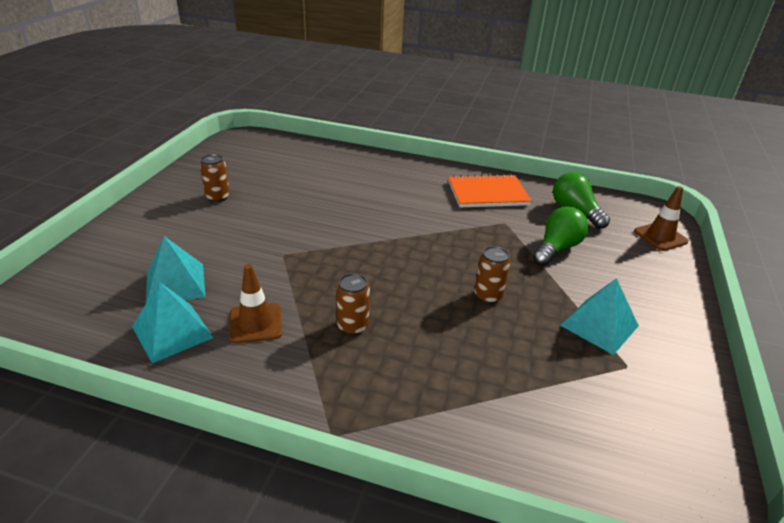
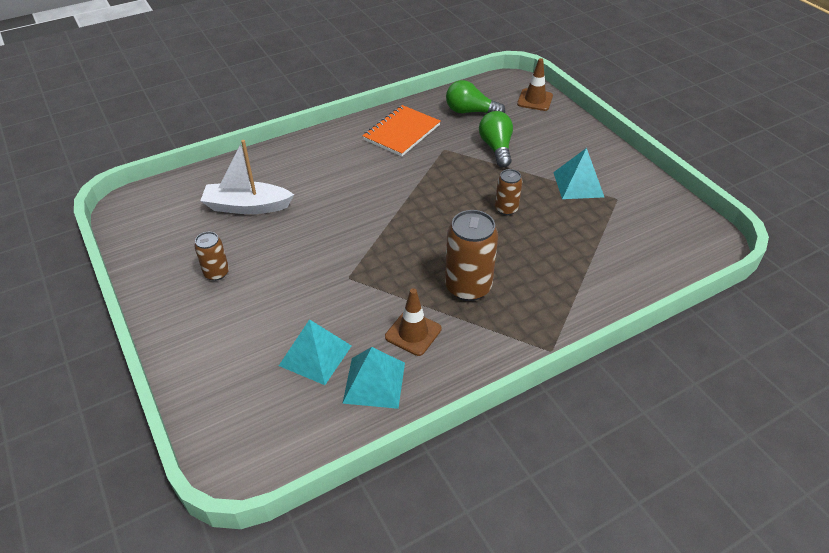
camera: 45 degrees left, 10 degrees up
(301, 175) = (247, 206): none -> white boat
(353, 326) = (468, 287): brown can -> brown can, size x1.79

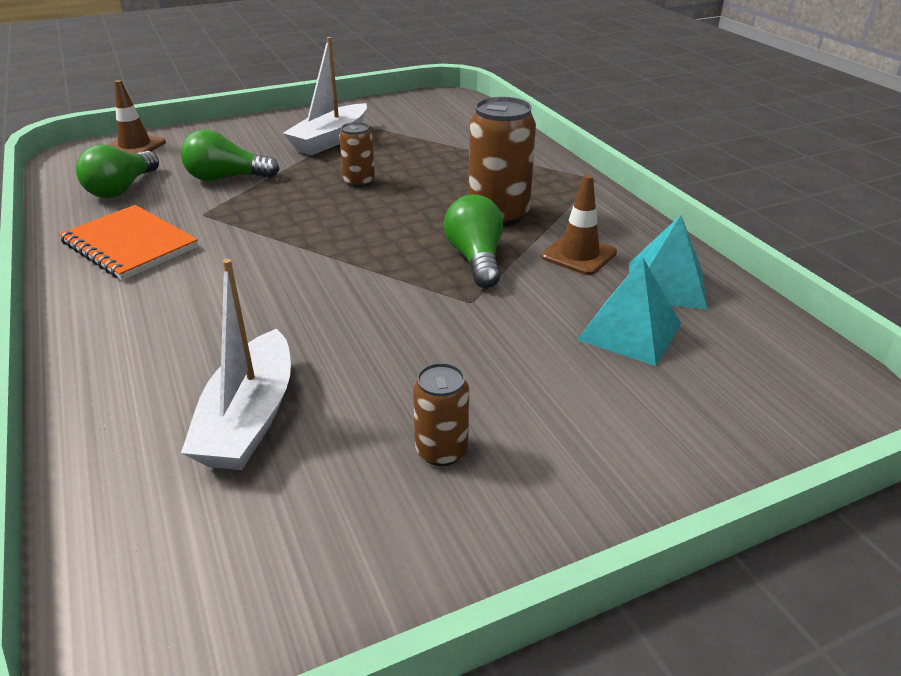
camera: 85 degrees left, 10 degrees down
(401, 277) = (476, 259): none -> green light bulb
(578, 184) = (330, 140): turquoise pyramid -> white boat

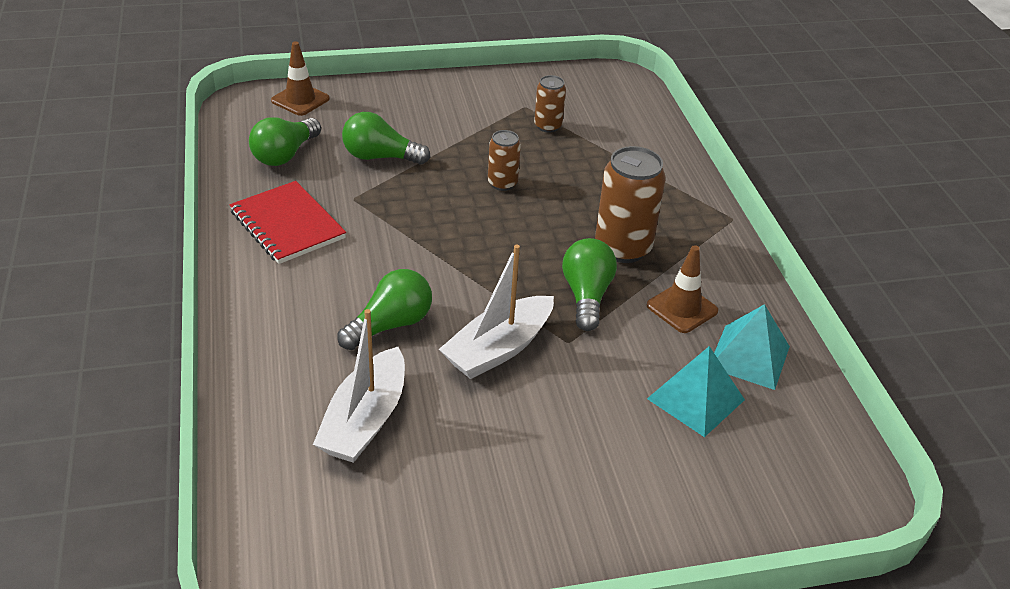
camera: 10 degrees right, 5 degrees up
(129, 245) = (287, 225): orange notebook -> red notebook
(264, 317) = (390, 325): none -> green light bulb
(330, 140) = (486, 122): white boat -> white boat (499, 348)
(441, 451) = (505, 478): brown can -> brown can (548, 126)

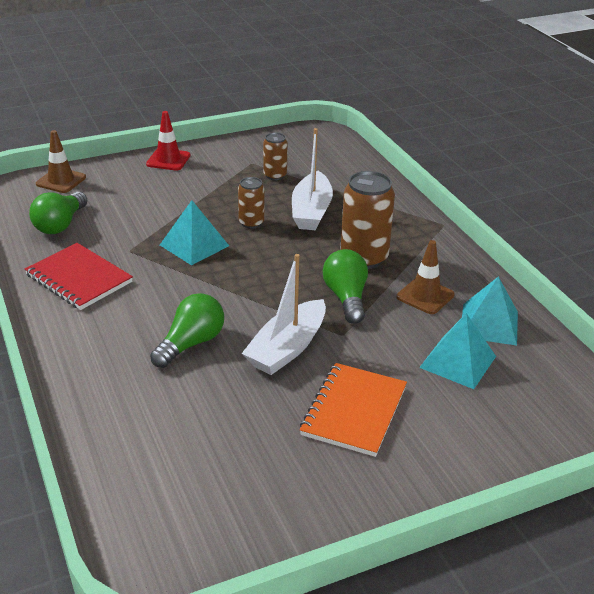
camera: 10 degrees left, 5 degrees down
(365, 420) = (192, 421): white boat -> white boat (311, 211)
(380, 157) = (143, 216): green light bulb -> none
(428, 202) = (194, 245): none -> turquoise pyramid
(429, 89) = (168, 160): none -> red traffic cone
(553, 440) = (354, 411): none -> orange notebook

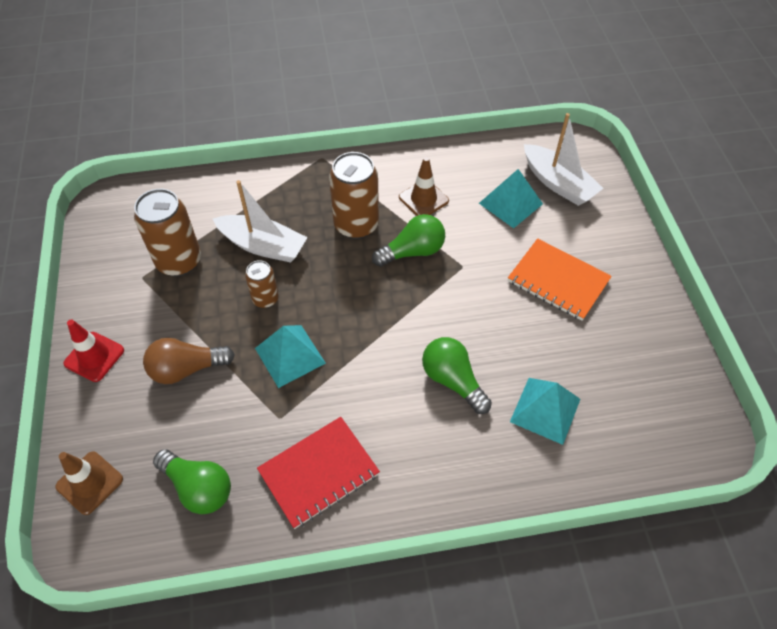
camera: 75 degrees left, 20 degrees up
(167, 199) = (187, 369): none -> brown light bulb
(275, 175) = (179, 261): brown can -> brown can, size x1.79
(287, 348) = (473, 308): white boat -> white boat (558, 183)
(346, 298) = (412, 252): green light bulb -> green light bulb turned 150 degrees clockwise
(489, 324) = (469, 171): turquoise pyramid -> turquoise pyramid (545, 410)

